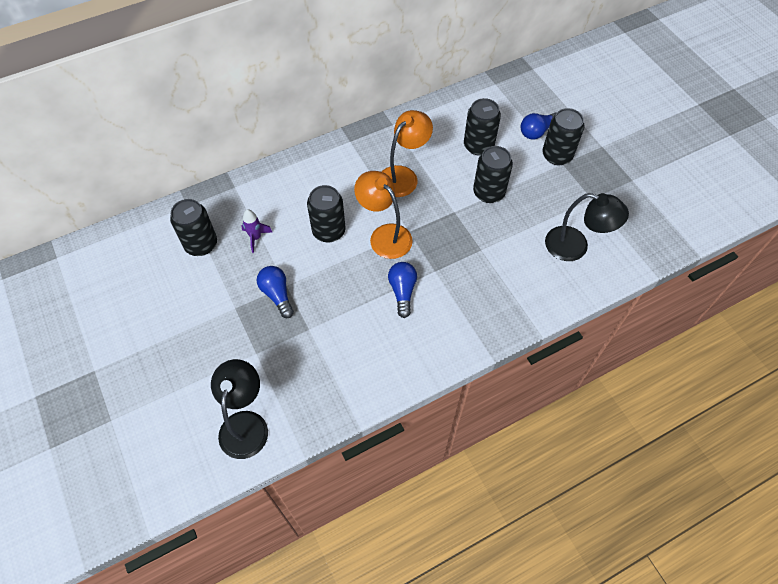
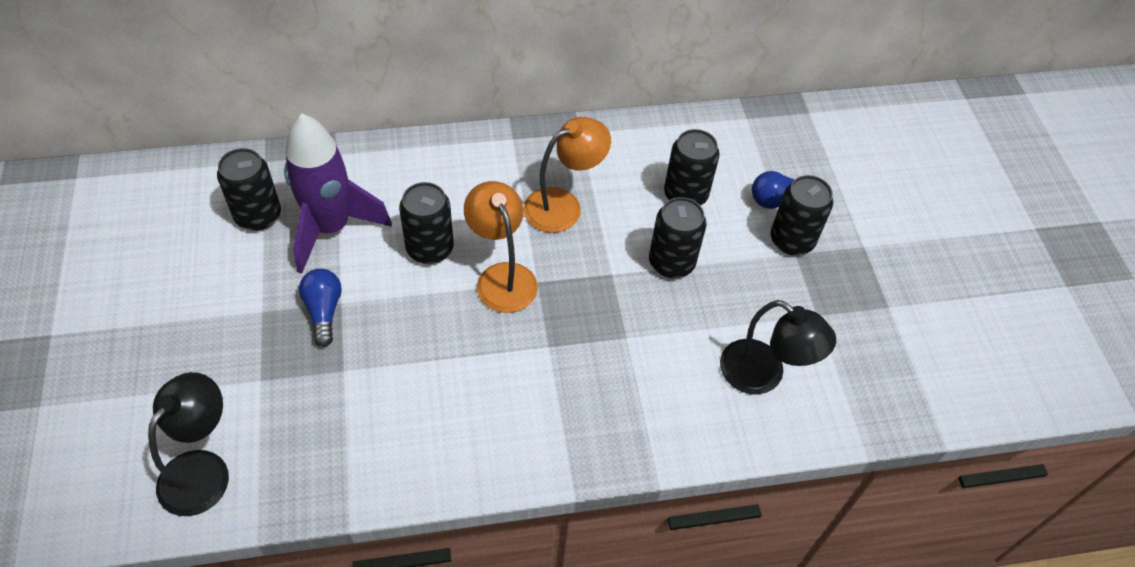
camera: 15 degrees right, 5 degrees down
(256, 238) = (331, 228): purple rocket -> purple rocket, size x2.42
(402, 291) = (491, 360): blue light bulb -> none

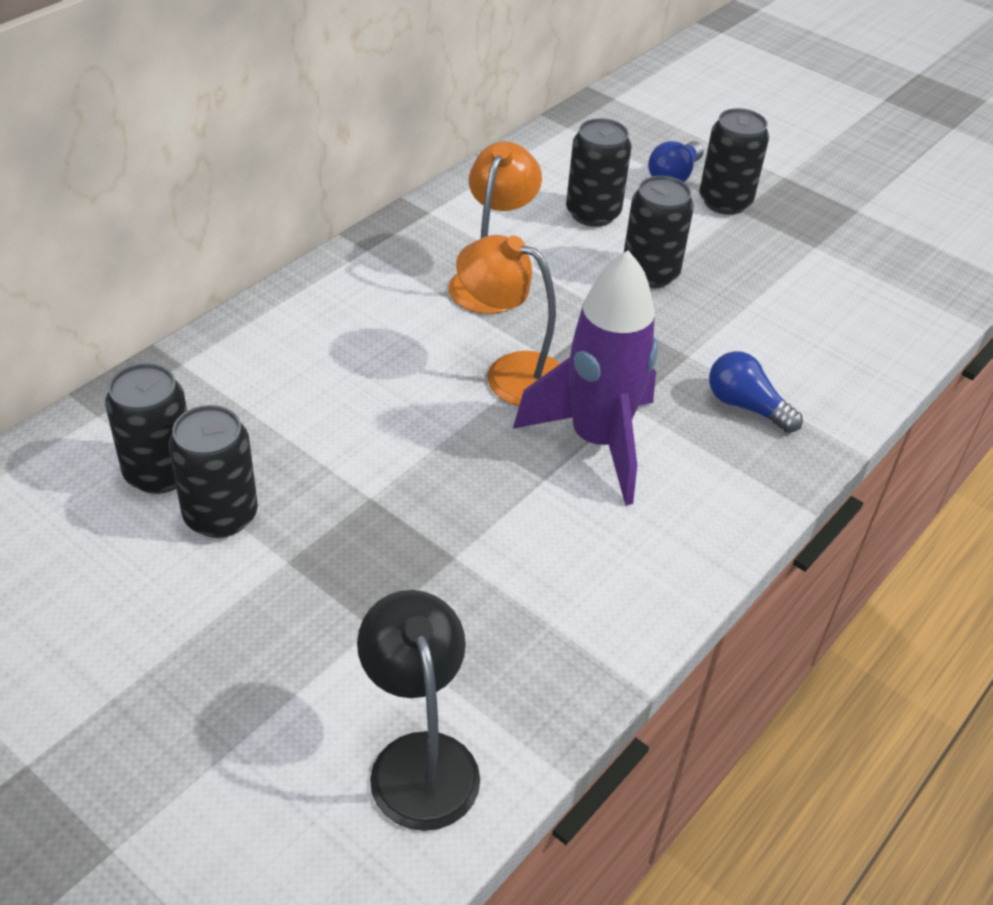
camera: 40 degrees left, 10 degrees down
(324, 311) = (361, 516): blue light bulb -> blue light bulb (746, 406)
(331, 228) = (268, 435): purple rocket -> purple rocket (597, 442)
(430, 248) = (404, 391): black can -> black can (221, 515)
(763, 375) = (834, 316): black lamp -> none

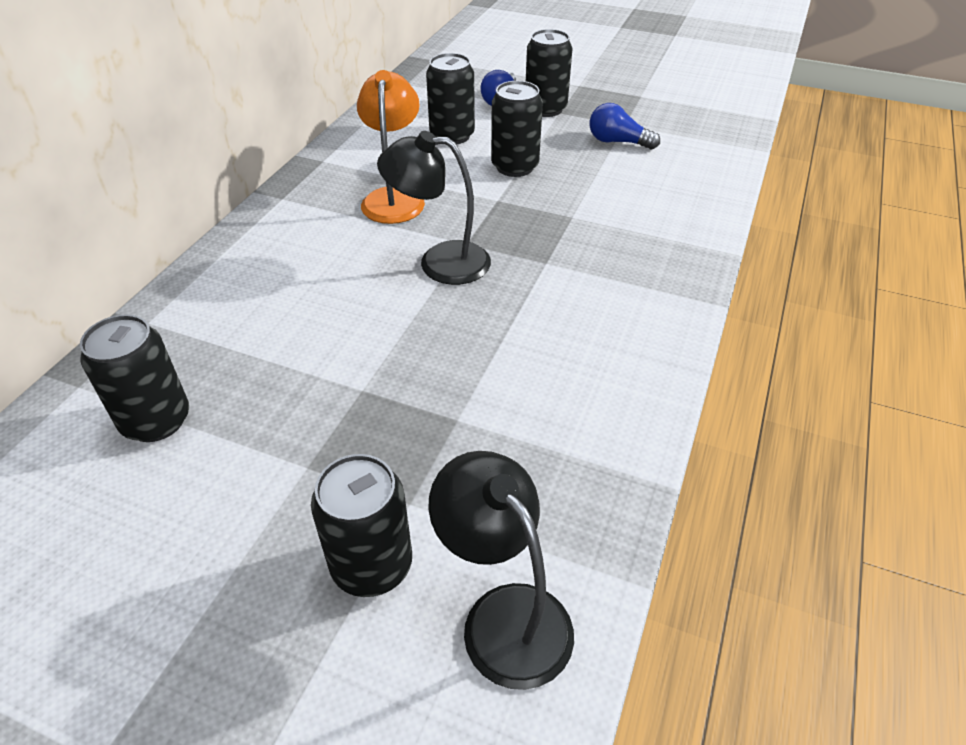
camera: 15 degrees left, 0 degrees up
(221, 515) = (228, 443): black can -> black can (372, 565)
(510, 373) = (440, 262): orange lamp -> black lamp
(597, 442) = (533, 296): purple rocket -> none
(746, 406) = (633, 242): blue light bulb -> blue light bulb (617, 142)

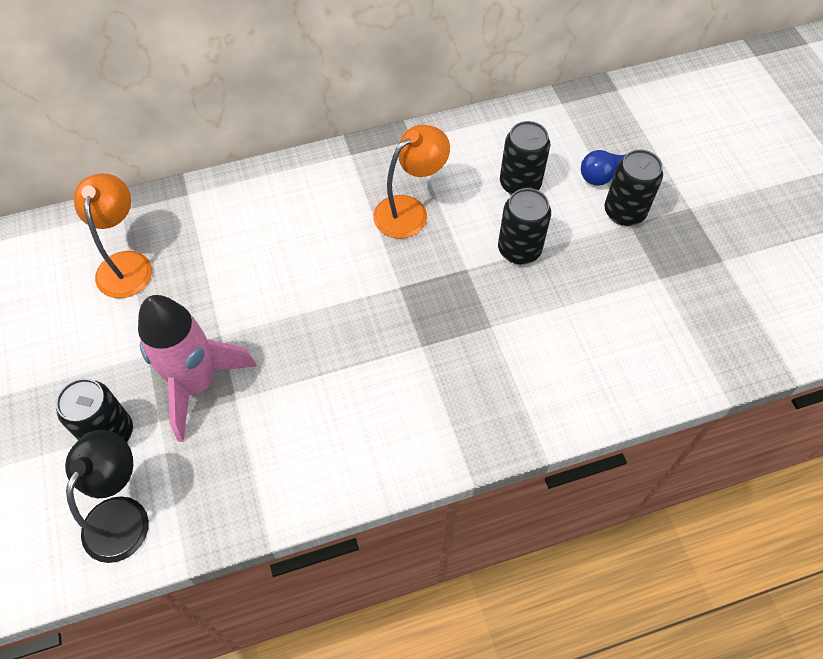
camera: 50 degrees right, 15 degrees up
(156, 420) = (126, 264): black can -> orange lamp
(401, 442) = (197, 384): none -> pink rocket
(440, 262) = (366, 287): black lamp -> none
(617, 142) = (626, 291): blue light bulb -> none

